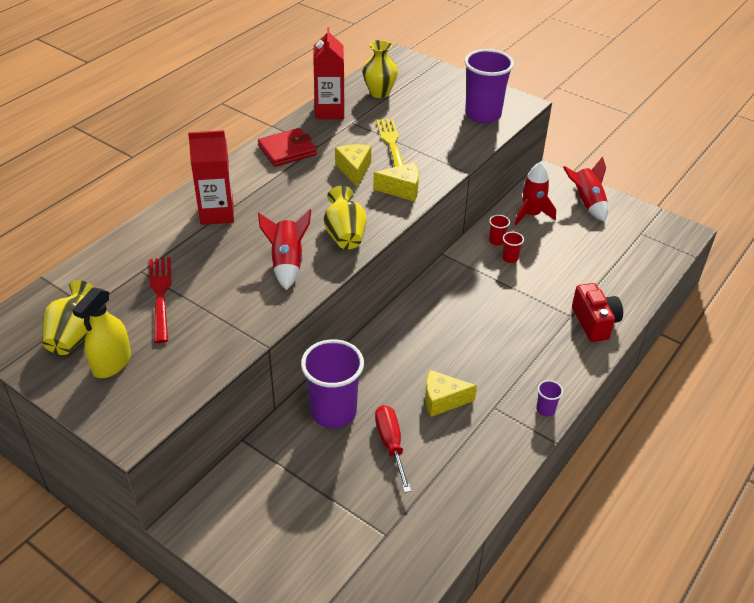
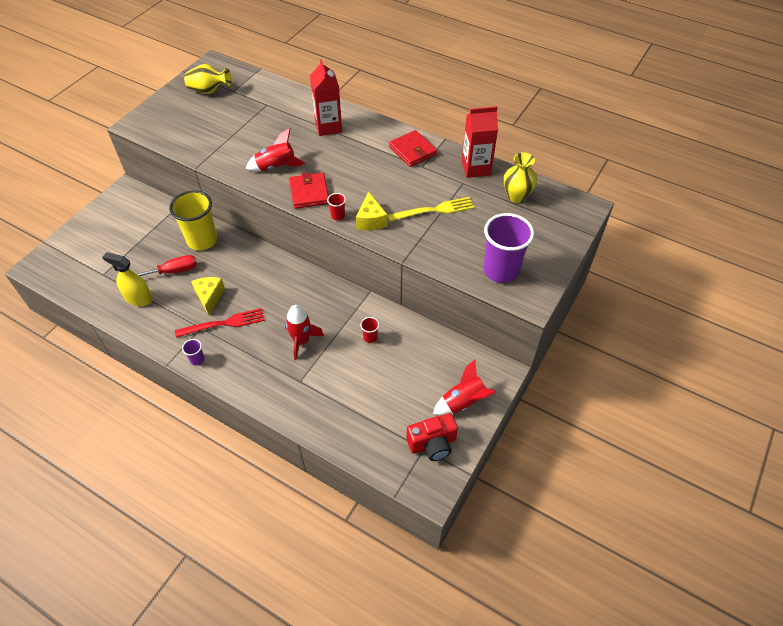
camera: 85 degrees right, 10 degrees up
(112, 363) = (186, 108): yellow spray bottle -> yellow spray bottle (138, 298)
(160, 295) = (243, 116): red fork -> red fork (224, 323)
(333, 412) = (202, 240): purple cup -> yellow cup
(345, 235) = (309, 193): yellow vase -> red wallet
(354, 170) = (393, 190): yellow cheese -> none
(496, 241) = (392, 327): red cup -> red cup (338, 216)
(531, 214) = (435, 354): red rocket -> red rocket (301, 341)
(594, 323) = (292, 398): red camera -> red camera (432, 444)

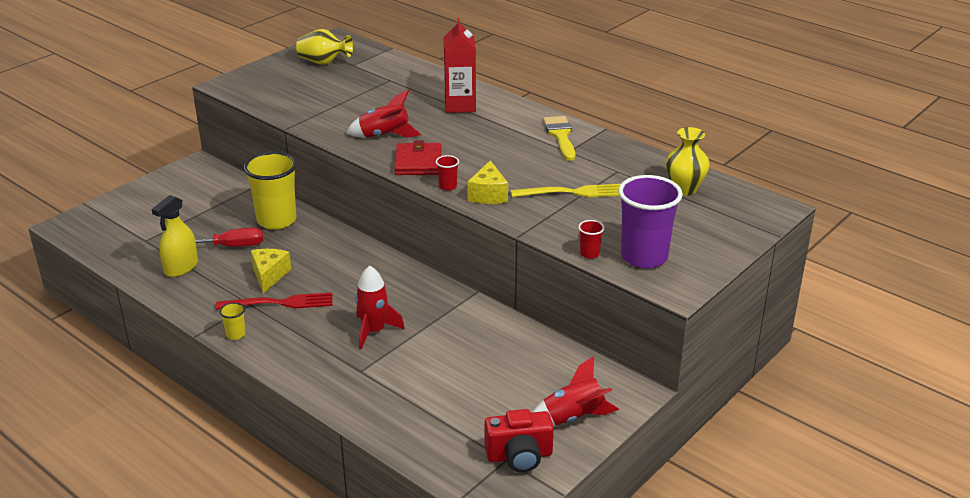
camera: 10 degrees right, 20 degrees down
(138, 298) = (181, 267): yellow spray bottle -> yellow spray bottle turned 90 degrees counterclockwise
(197, 359) = (236, 334): purple cup -> yellow cup
(370, 337) = (465, 337): red cup -> red cup (589, 253)
(413, 151) = (560, 136): red wallet -> yellow brush
(475, 168) = (638, 159): red carton -> none

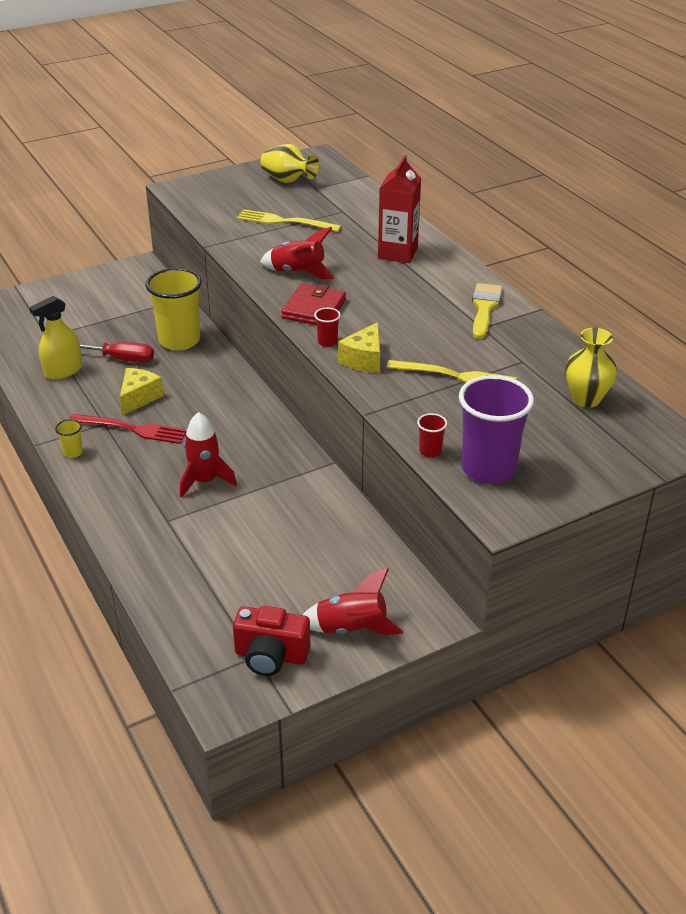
camera: 20 degrees right, 5 degrees up
(344, 96) = (284, 222): none -> yellow fork

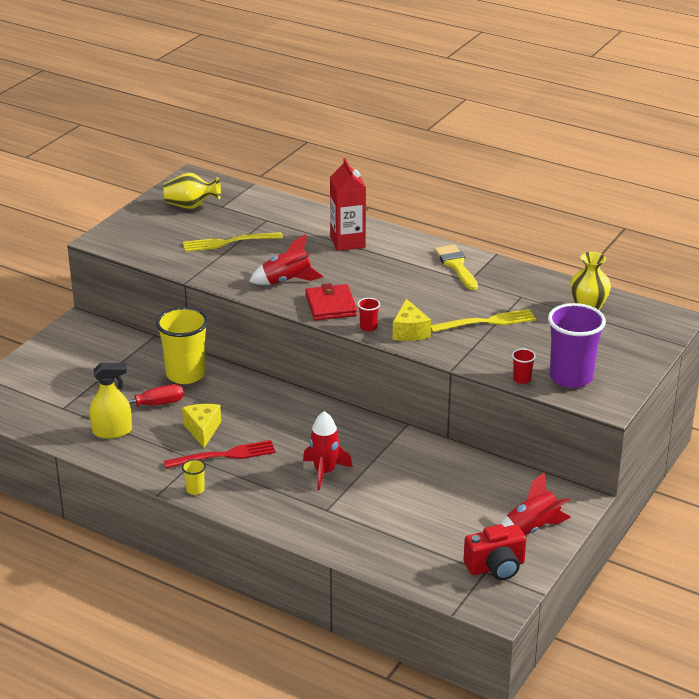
camera: 30 degrees left, 5 degrees down
(63, 371) = (112, 431): yellow spray bottle -> yellow spray bottle turned 120 degrees counterclockwise

